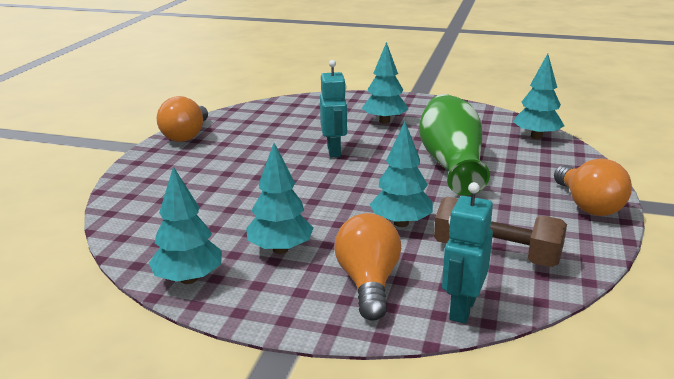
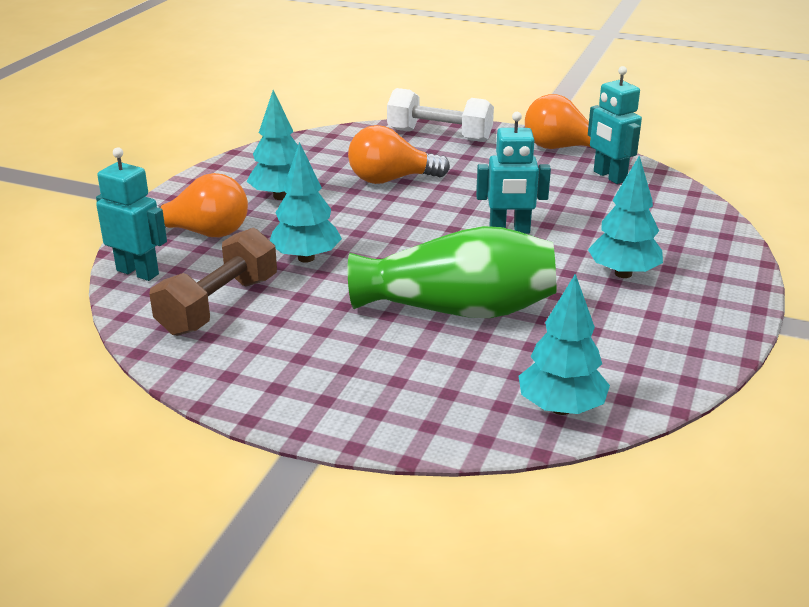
camera: 95 degrees right, 5 degrees up
(144, 182) = (439, 135): none -> white dumbbell
(189, 279) = (251, 162): turquoise tree -> none
(242, 122) = (609, 176): none -> turquoise robot
(588, 206) = (301, 397): orange light bulb -> orange light bulb (391, 180)

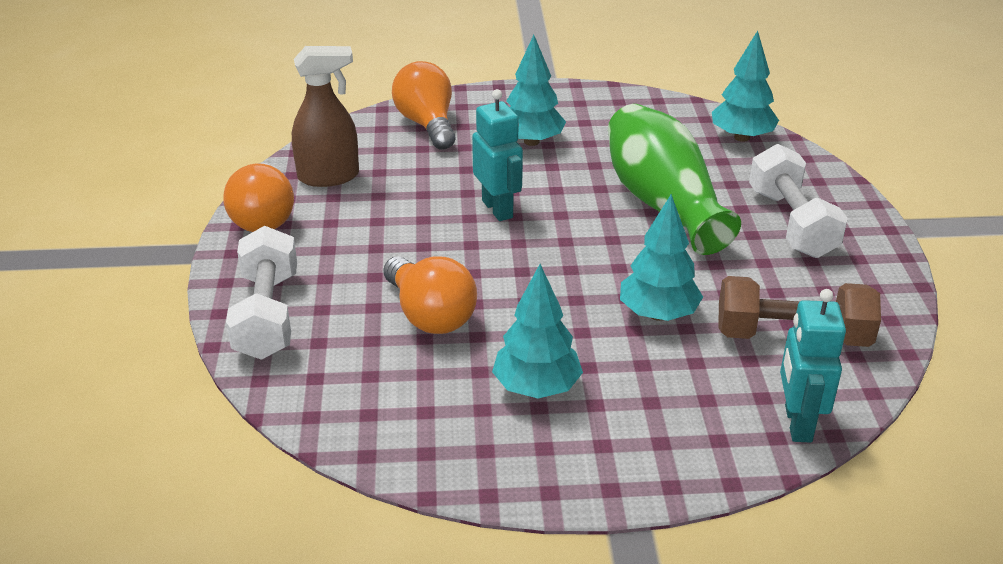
camera: 115 degrees left, 5 degrees up
(203, 233) = (674, 413): orange light bulb -> orange light bulb (427, 124)
(366, 370) = (791, 223): none -> white dumbbell
(609, 176) = (329, 177): turquoise robot -> brown spray bottle

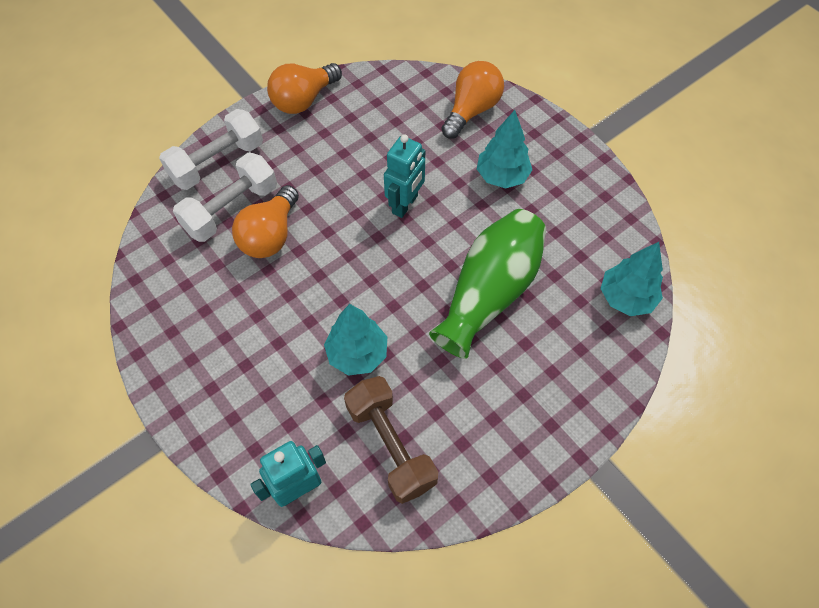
camera: 55 degrees right, 25 degrees up
(329, 177) = (369, 101): brown spray bottle -> none
(536, 388) = (240, 327): turquoise tree -> none
(791, 223) = (531, 385): white dumbbell -> white dumbbell (231, 209)

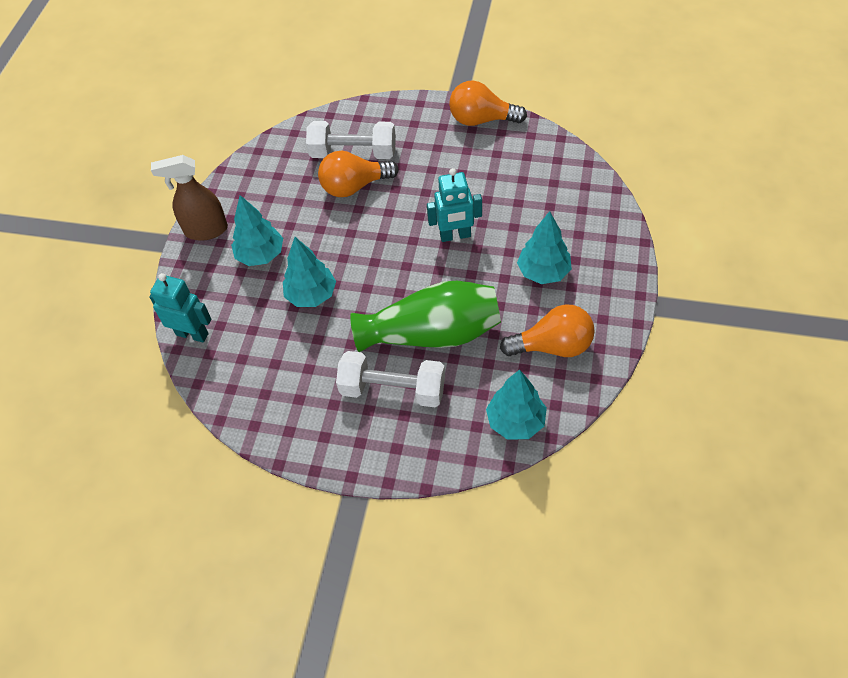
camera: 55 degrees right, 5 degrees down
(182, 391) = (206, 230): none -> brown spray bottle
(217, 162) = (381, 119): white dumbbell -> white dumbbell (393, 389)
(266, 363) = (261, 255): none -> turquoise tree
(390, 445) = (262, 360): brown dumbbell -> none
(471, 110) = (584, 213): orange light bulb -> orange light bulb (553, 346)

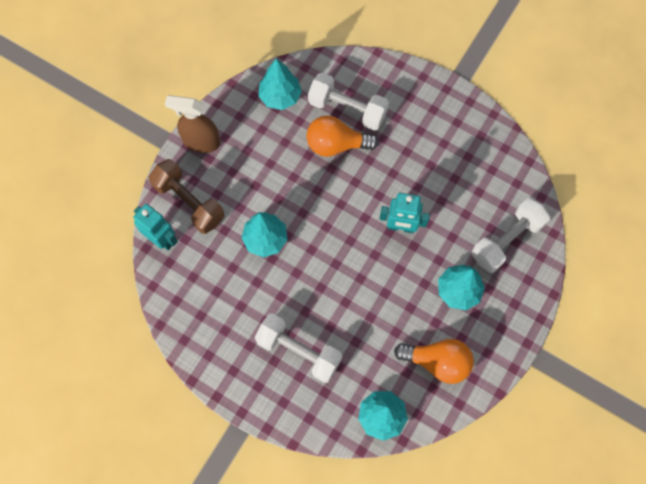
camera: 15 degrees right, 15 degrees up
(212, 289) = (189, 202): none -> brown dumbbell
(261, 255) = (237, 184): turquoise tree -> turquoise tree (280, 96)
(432, 334) = (347, 313): green vase -> none
(481, 120) = (469, 115): orange light bulb -> none
(572, 211) = (506, 240): none -> white dumbbell

